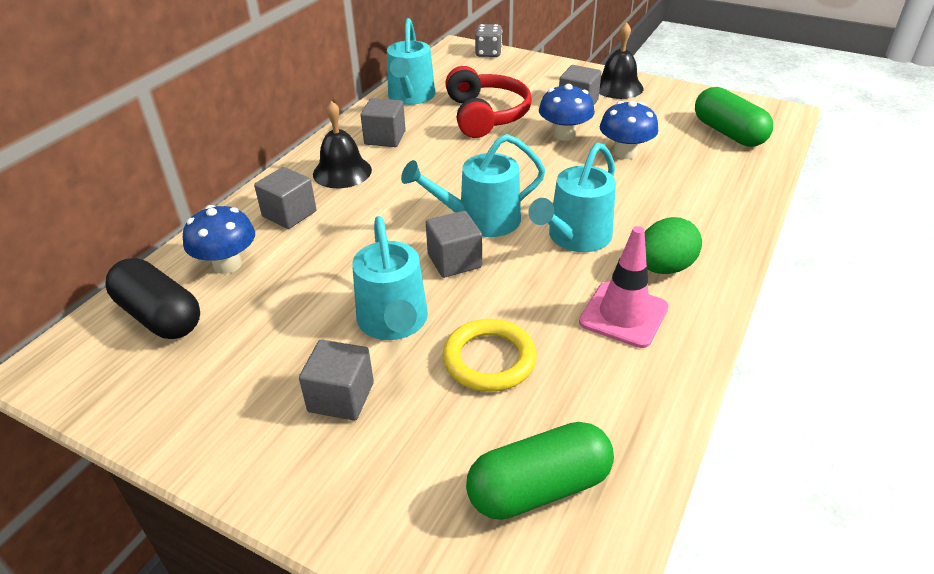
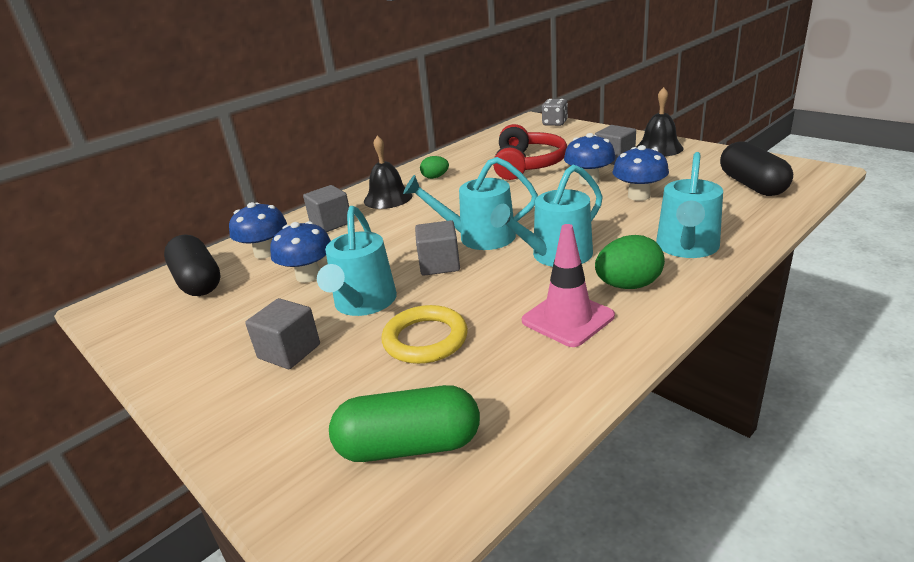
camera: 20 degrees right, 10 degrees down
(304, 292) = (308, 276): none -> blue mushroom
(385, 138) = (435, 177): grey cube -> green egg
(411, 97) = (472, 151): turquoise watering can -> turquoise watering can (687, 247)
(728, 133) = (752, 185): green capsule -> black capsule

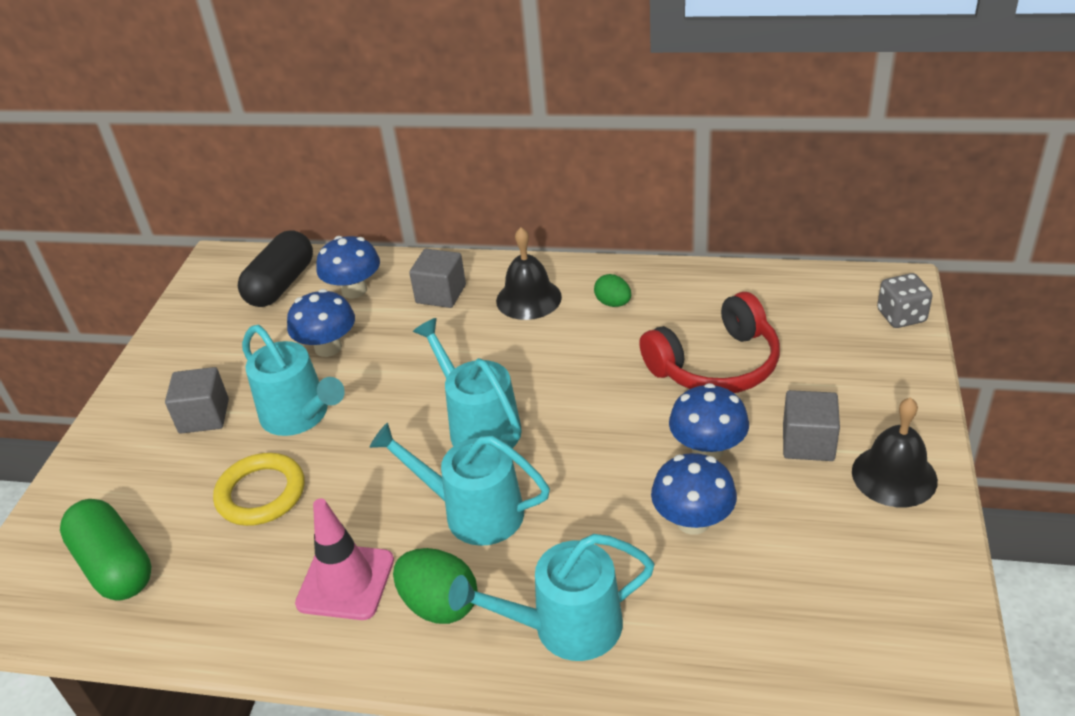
camera: 55 degrees right, 10 degrees up
(363, 303) = (300, 416): turquoise watering can -> turquoise watering can turned 105 degrees counterclockwise
(439, 264) = (401, 427): grey cube -> none
(752, 185) = (826, 637): black capsule -> none

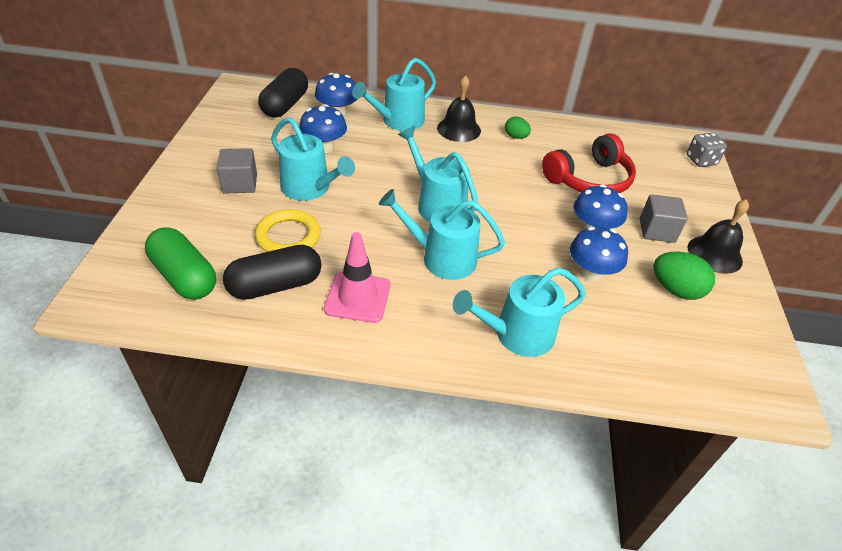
camera: 10 degrees left, 5 degrees up
(234, 571) = (275, 285): none -> black capsule
(440, 605) = (427, 316): green egg -> green egg (675, 290)
(441, 294) = (398, 121): grey cube -> turquoise watering can

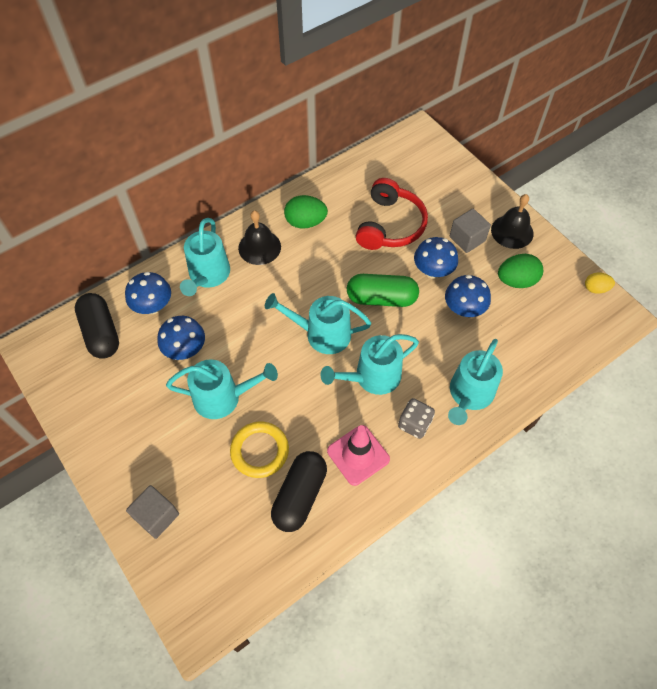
camera: 40 degrees left, 15 degrees up
(185, 276) = (234, 547): green capsule -> green capsule (381, 298)
(240, 183) = (168, 439): grey cube -> grey cube (156, 516)
(515, 137) = (305, 222): green egg -> green egg, size x1.63
(701, 160) = (438, 148): grey dice -> grey dice (414, 424)
(769, 356) = (595, 289): none -> yellow egg

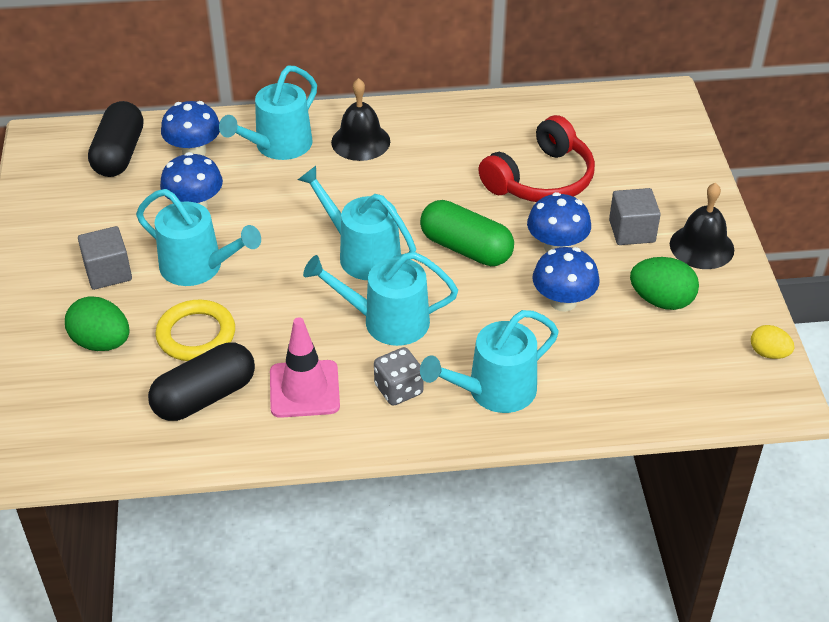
camera: 30 degrees right, 15 degrees down
(156, 516) = (38, 344): grey cube -> grey cube (108, 272)
(305, 222) = (437, 137): green egg -> green egg (101, 342)

